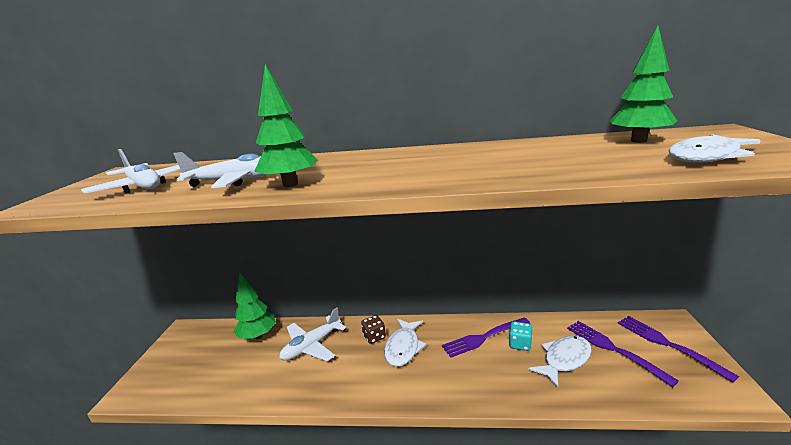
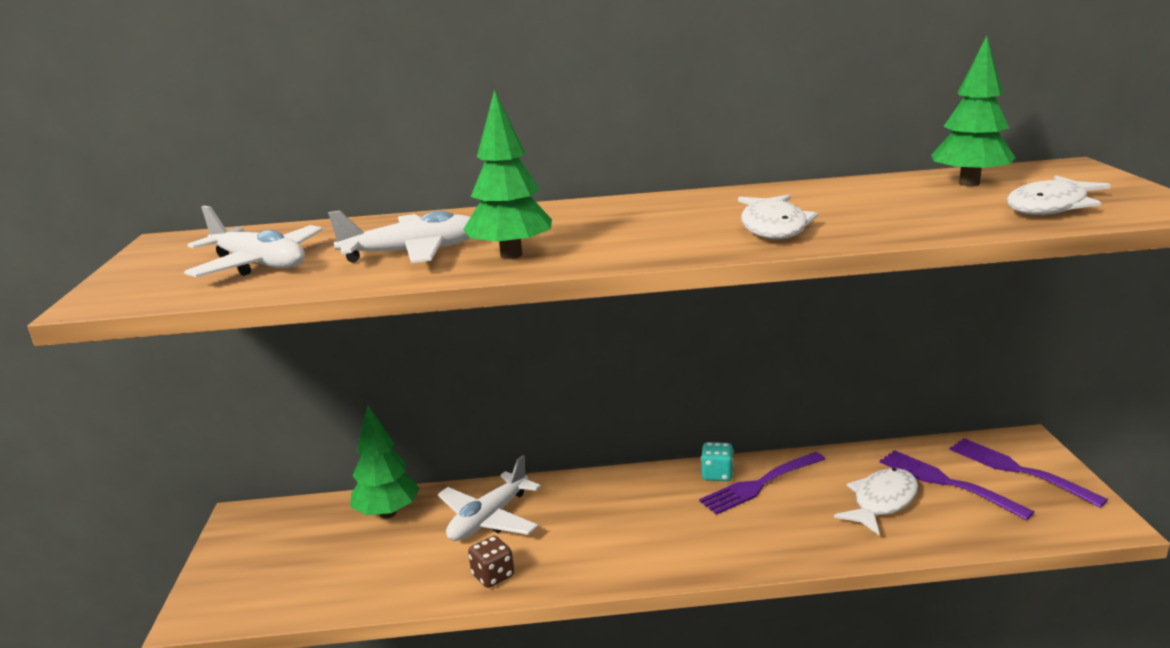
camera: 10 degrees left, 0 degrees up
(374, 337) = (588, 498): brown dice -> brown dice (493, 575)
(403, 347) = (640, 508): white fish -> white fish (773, 227)
(520, 344) = (815, 488): turquoise dice -> turquoise dice (717, 474)

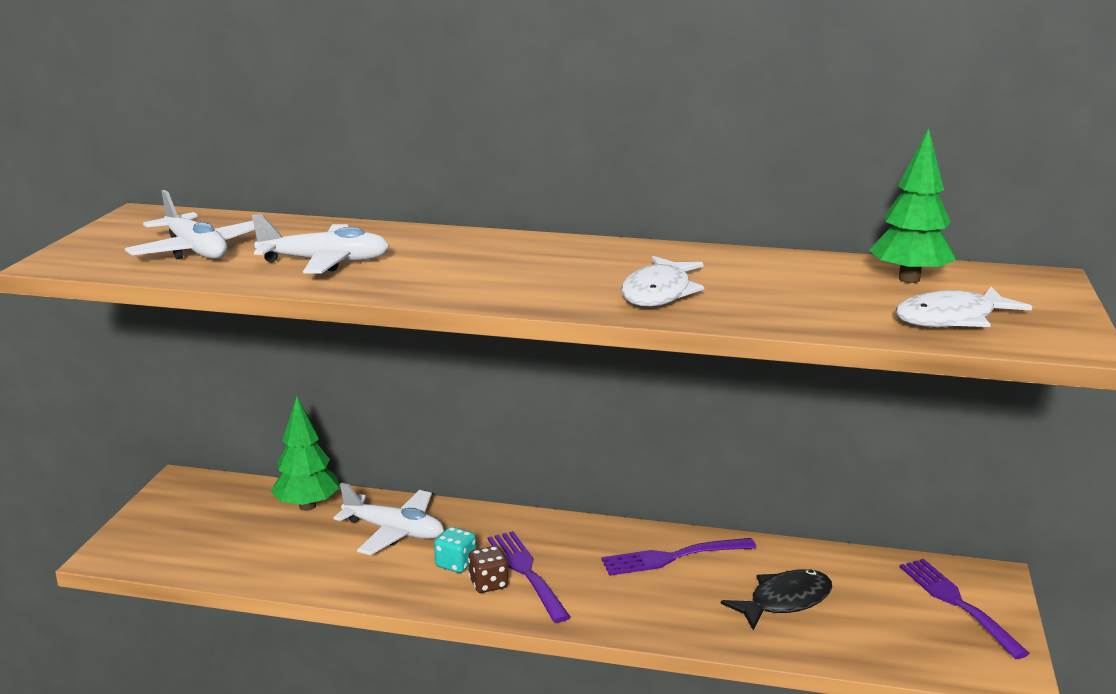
camera: 15 degrees right, 0 degrees up
(489, 519) = (394, 531): white plane -> white plane turned 120 degrees counterclockwise
(493, 575) = (369, 581): brown dice -> brown dice (488, 584)
(511, 255) = (403, 279): green tree -> none
(717, 474) = (636, 538): turquoise dice -> turquoise dice (456, 564)
(881, 502) = (784, 601): white fish -> black fish
(947, 482) = (869, 598): purple fork -> purple fork (526, 572)

